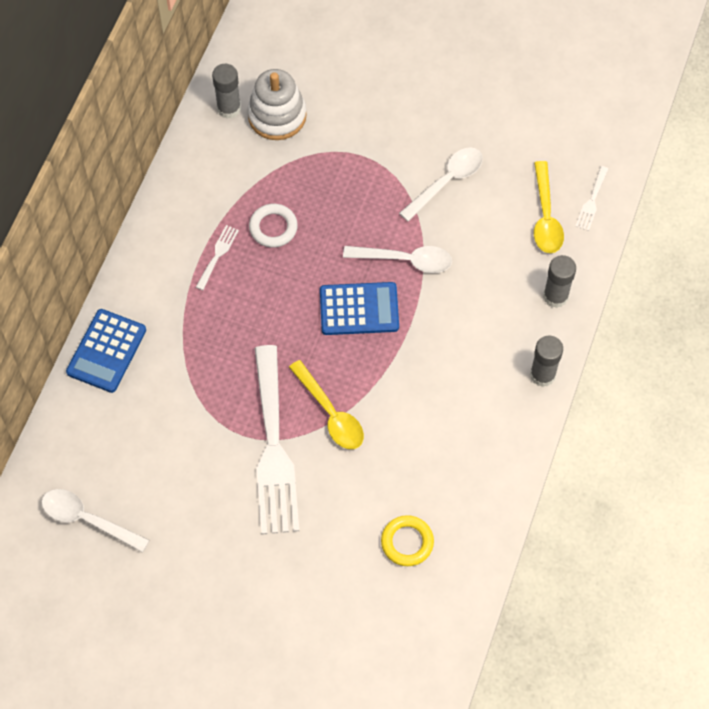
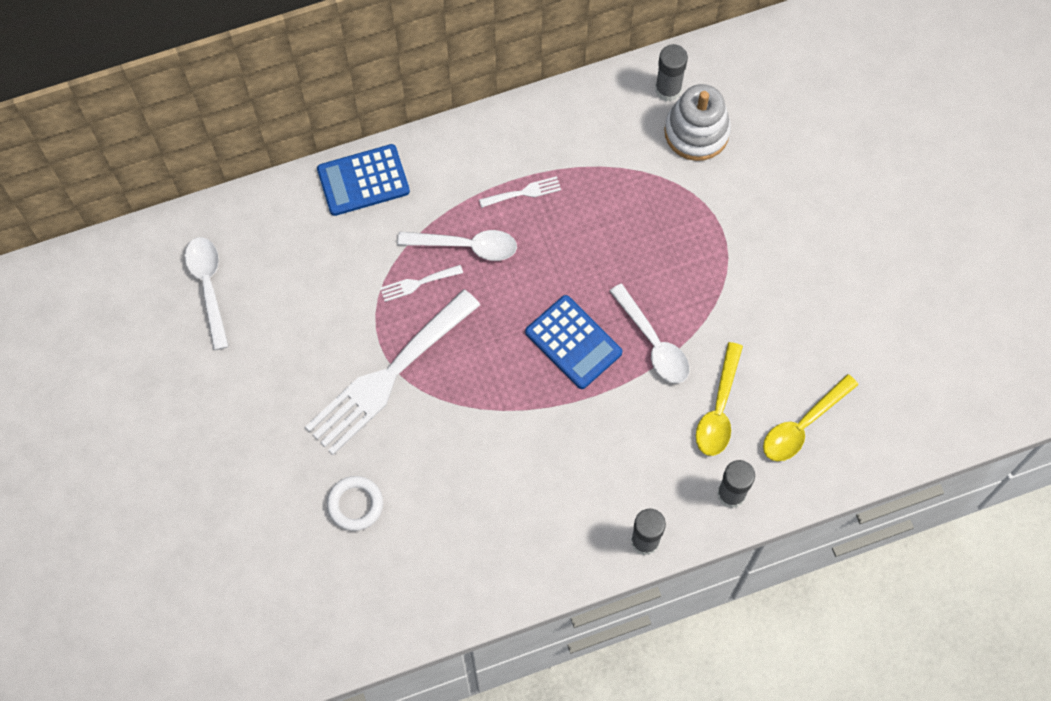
camera: 50 degrees right, 5 degrees up
(273, 228) = (588, 214): white ring -> white ring (355, 504)
(330, 413) = (458, 396): yellow spoon -> yellow spoon (719, 409)
(407, 542) = (394, 549): yellow ring -> none
(446, 181) = (761, 317): white spoon -> white spoon (466, 246)
(591, 201) = (855, 453): white fork -> white fork (417, 283)

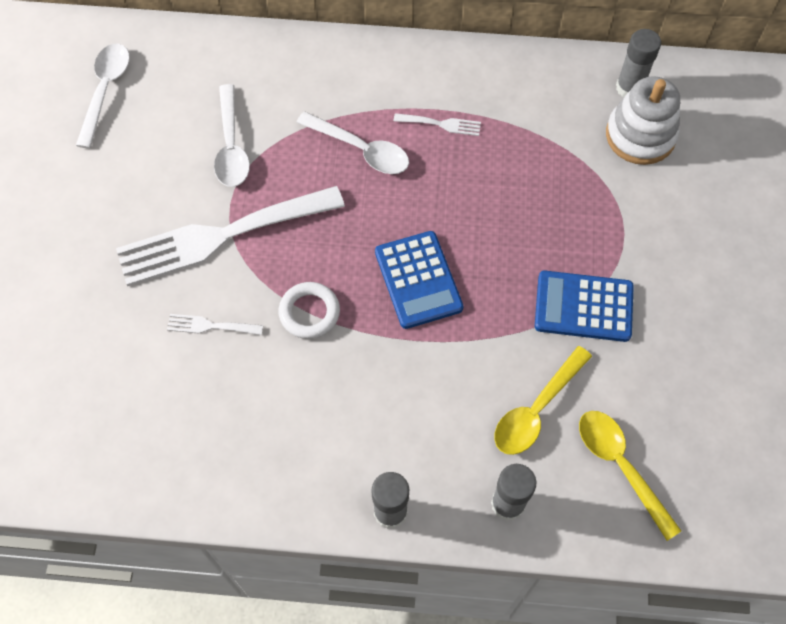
camera: 25 degrees right, 5 degrees down
(355, 504) = (120, 342): white ring -> white ring (309, 312)
(363, 180) = (297, 56): blue calculator -> blue calculator (583, 306)
(417, 283) = (296, 164): white fork -> white fork (210, 326)
(653, 343) = (499, 314): white spoon -> white spoon (231, 146)
(803, 425) = (620, 466): yellow spoon -> yellow spoon turned 75 degrees clockwise

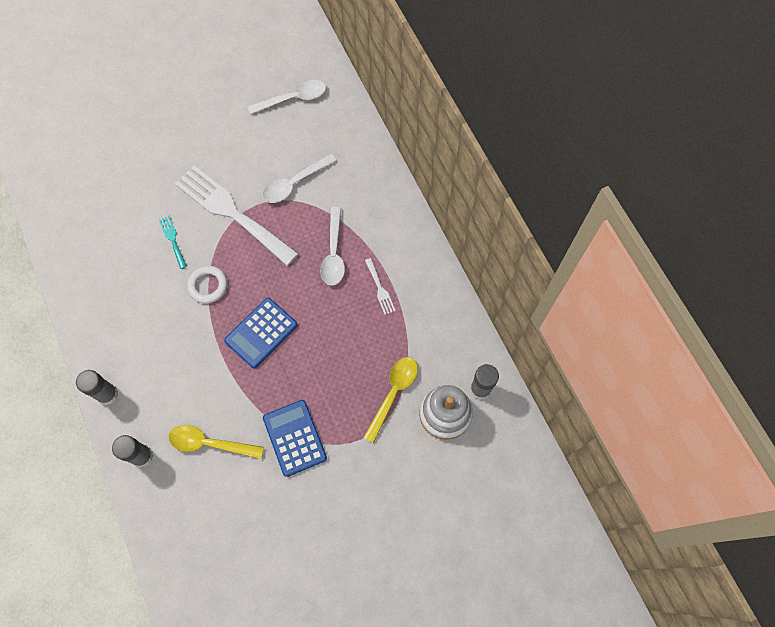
camera: 60 degrees right, 5 degrees up
(210, 326) = (173, 239): white fork -> turquoise fork
(620, 466) = (197, 510): yellow spoon -> yellow spoon (393, 393)

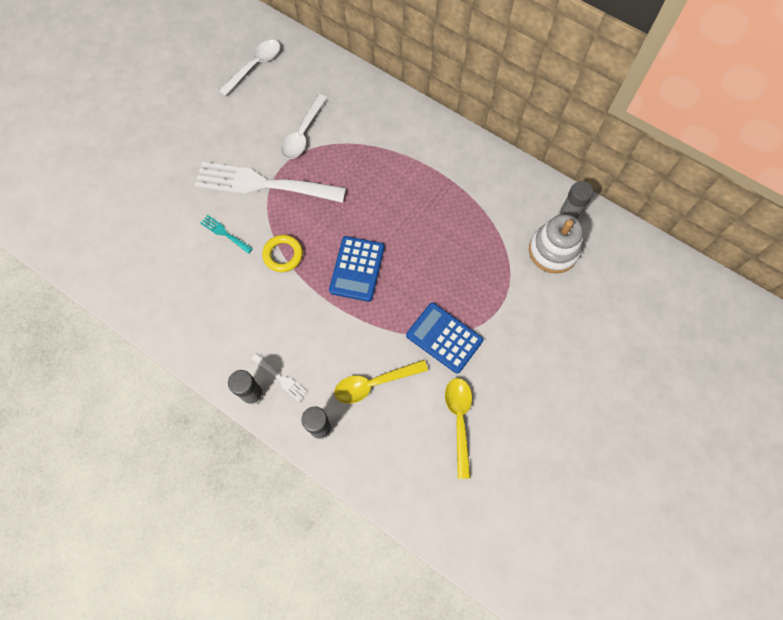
camera: 30 degrees left, 0 degrees up
(208, 286) = (283, 255): white ring -> yellow ring
(334, 253) = (375, 173): white spoon -> none
(380, 289) = (433, 181): white fork -> white fork (281, 378)
(393, 393) = (501, 258): yellow spoon -> yellow spoon (459, 420)

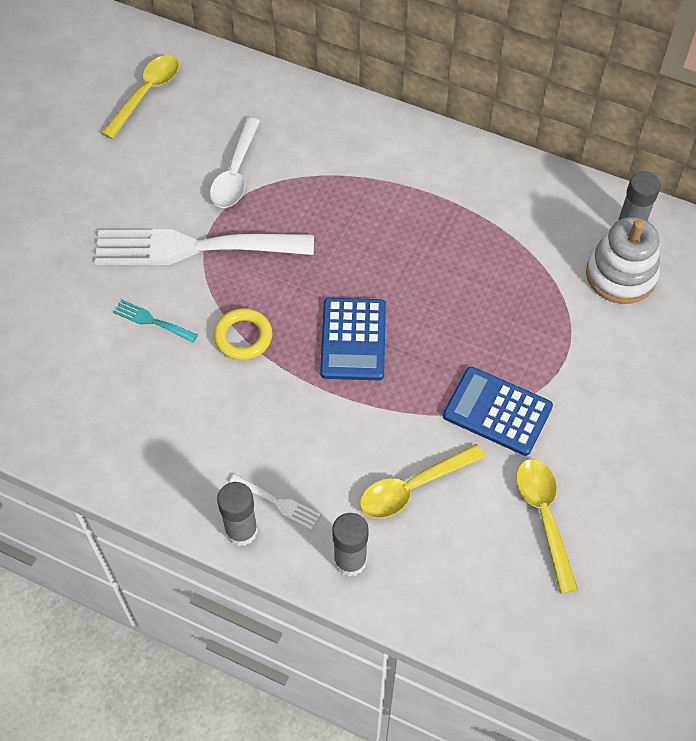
camera: 10 degrees left, 10 degrees down
(255, 66) = (146, 94): white spoon -> yellow spoon

